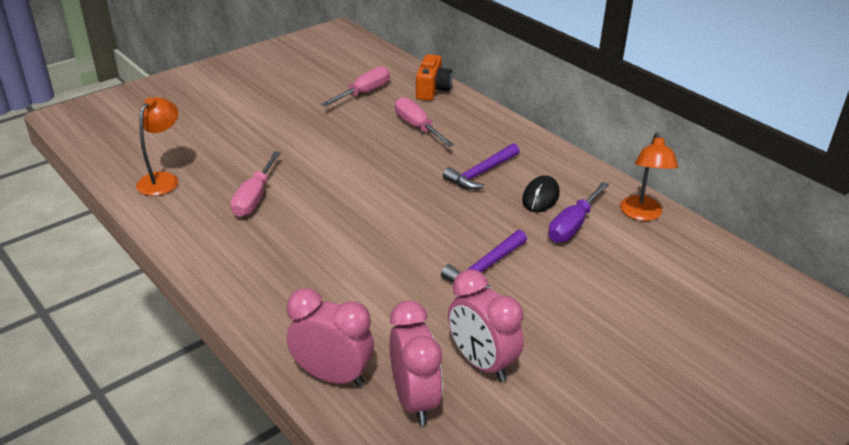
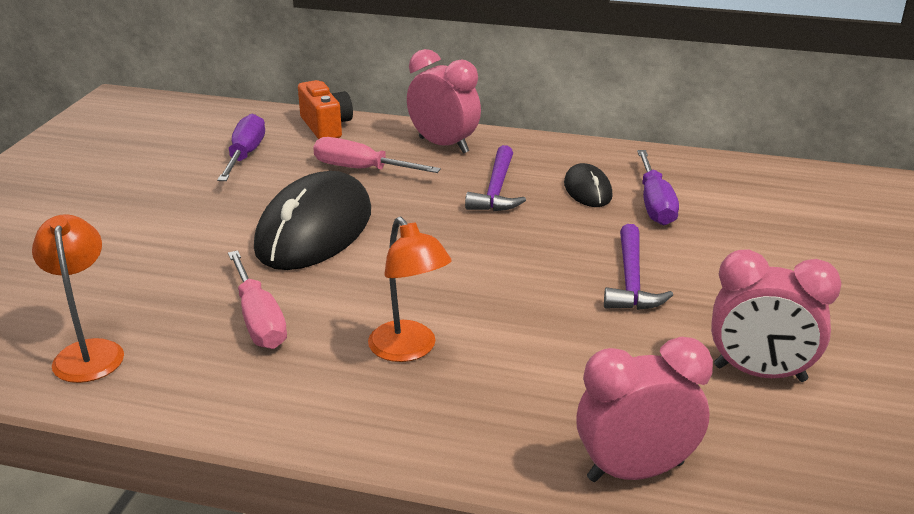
camera: 35 degrees left, 5 degrees down
(344, 156) = (314, 229): none -> black mouse
(363, 93) = (245, 155): pink screwdriver -> purple screwdriver
(414, 400) = (752, 447): pink clock -> pink clock (443, 145)
(642, 214) = (699, 170): orange lamp -> orange lamp (409, 350)

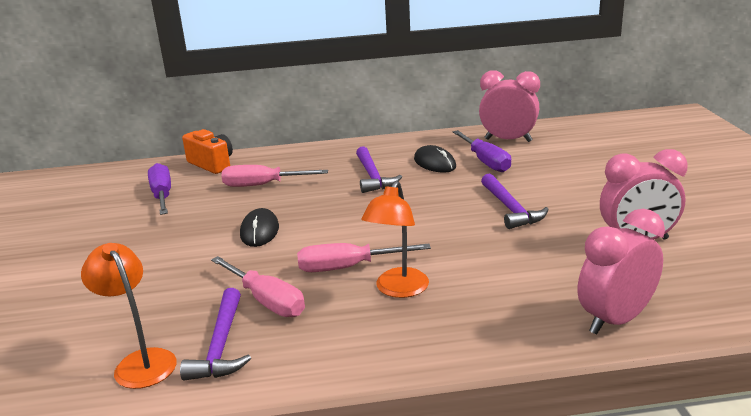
camera: 20 degrees left, 5 degrees down
(176, 359) = (221, 345): none -> purple hammer
(314, 229) = (259, 231): black mouse -> black mouse, size x0.49
(376, 304) = (348, 267): none -> pink screwdriver
(409, 350) = (398, 290): orange lamp -> orange lamp turned 75 degrees clockwise
(443, 145) = (311, 158): pink clock -> pink clock (508, 140)

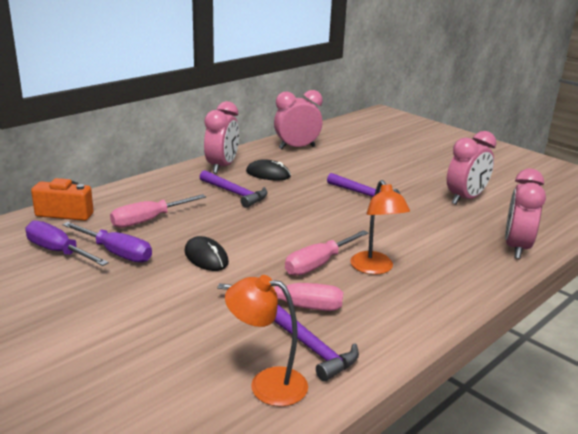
camera: 40 degrees left, 0 degrees up
(399, 147) = (222, 167): none -> pink clock
(485, 161) = (303, 166): purple screwdriver -> purple screwdriver (116, 253)

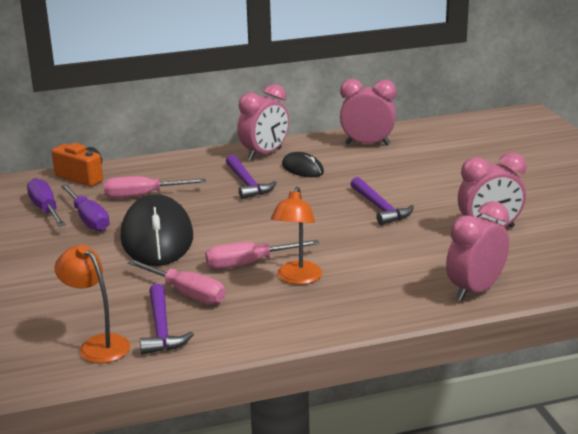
camera: 30 degrees right, 0 degrees up
(206, 257) = (157, 237): black mouse -> black mouse, size x2.06

